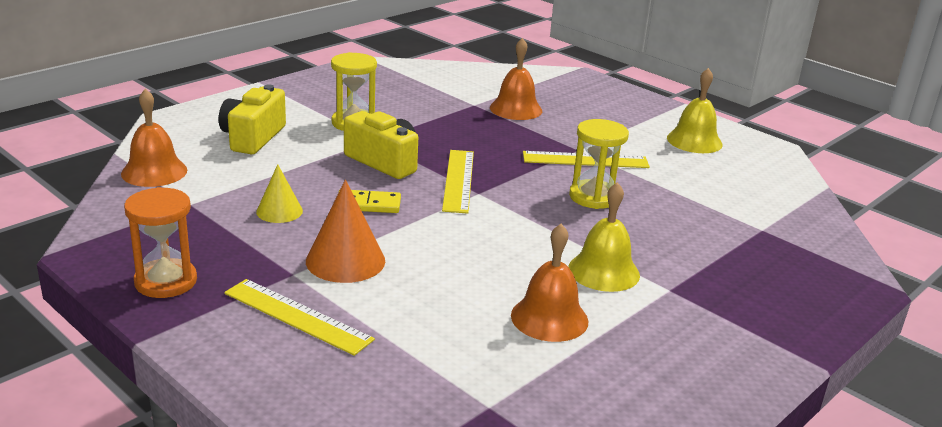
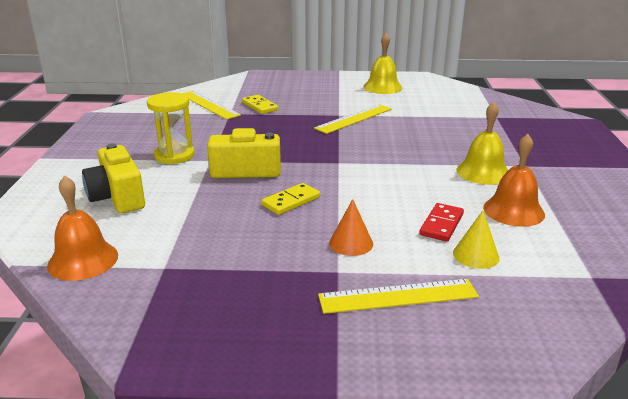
camera: 40 degrees left, 0 degrees up
(166, 281) = (264, 333): orange hourglass -> none
(279, 211) = (242, 236): yellow cone -> yellow cone (476, 255)
(345, 261) = (351, 243): orange cone -> orange cone, size x0.62
(452, 290) = (441, 224): none -> red domino
(458, 180) = (313, 160): yellow ruler -> yellow ruler (209, 104)
(516, 109) = (260, 106): orange bell -> yellow domino
(593, 197) = (398, 136): yellow hourglass -> none

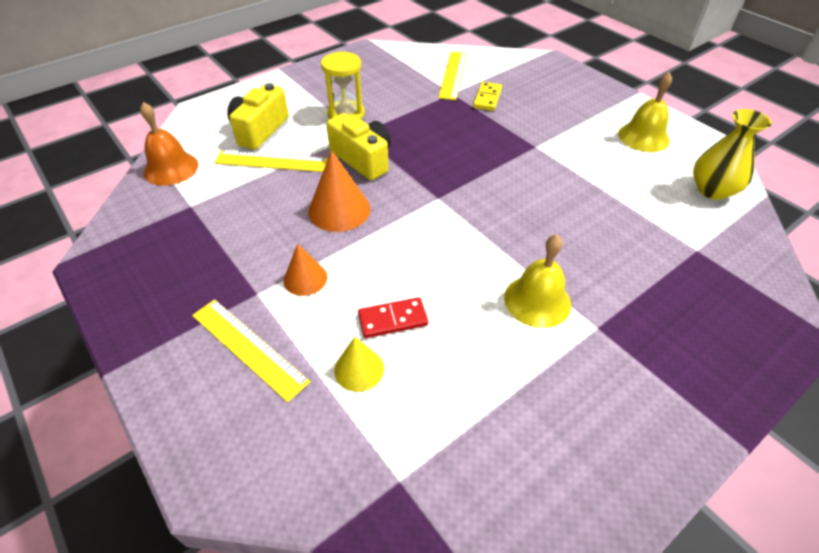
camera: 50 degrees right, 20 degrees up
(291, 201) = (339, 210): yellow domino -> orange cone
(354, 118) = (540, 159): yellow ruler -> yellow ruler (271, 161)
(455, 93) = (712, 190): none -> yellow vase
(513, 211) = (476, 361): orange bell -> none

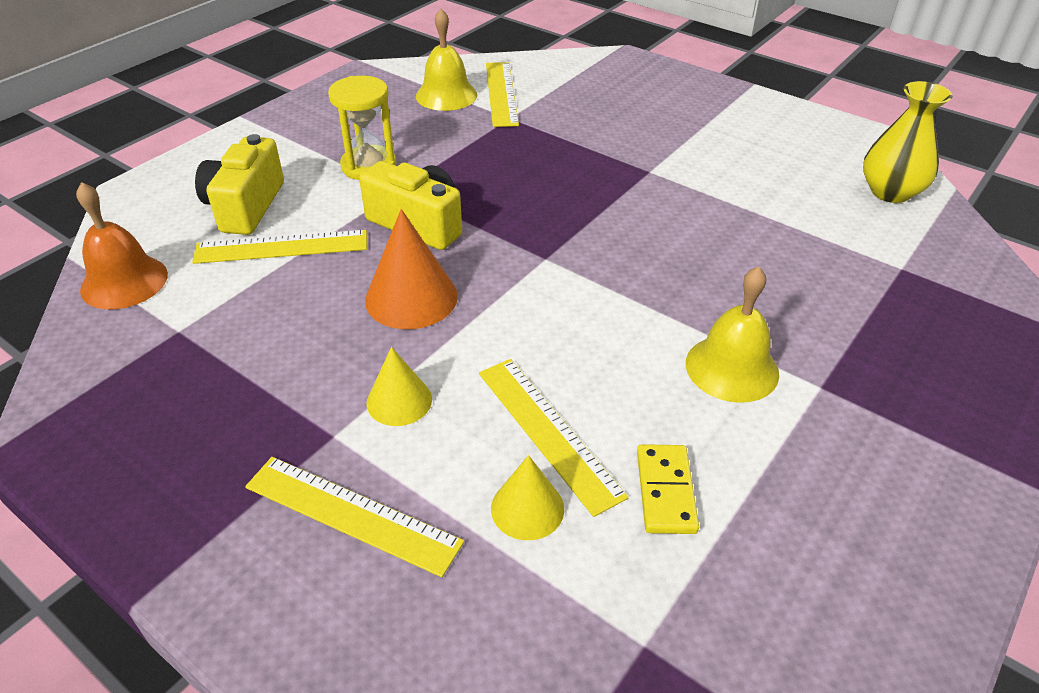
camera: 15 degrees left, 5 degrees down
(305, 278) = (399, 401): orange cone -> yellow cone
(393, 320) = (548, 432): red domino -> yellow ruler
(487, 98) = (561, 118): yellow domino -> yellow domino (666, 491)
(643, 137) = (782, 139): yellow bell -> yellow bell (446, 95)

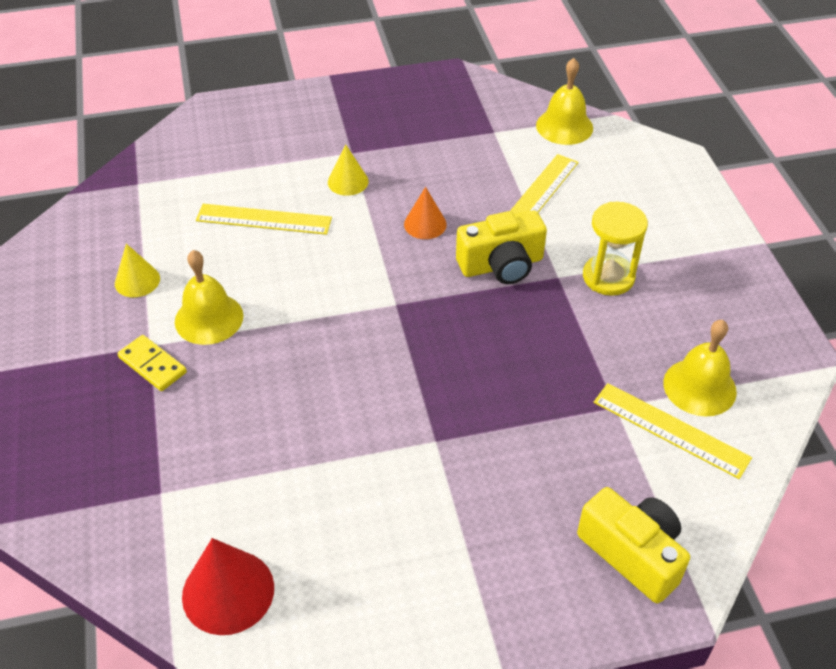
camera: 130 degrees right, 5 degrees up
(124, 282) = (564, 126): orange bell -> yellow bell
(245, 206) = (606, 197): yellow camera -> yellow camera (632, 553)
(352, 514) = (299, 139): yellow ruler -> none
(411, 298) = (425, 224): orange cone -> orange cone, size x0.62
(527, 508) = (234, 188): yellow cone -> yellow cone (137, 281)
(666, 491) = (182, 235): yellow domino -> yellow domino (152, 365)
(890, 192) = (228, 591): yellow vase -> red cone

